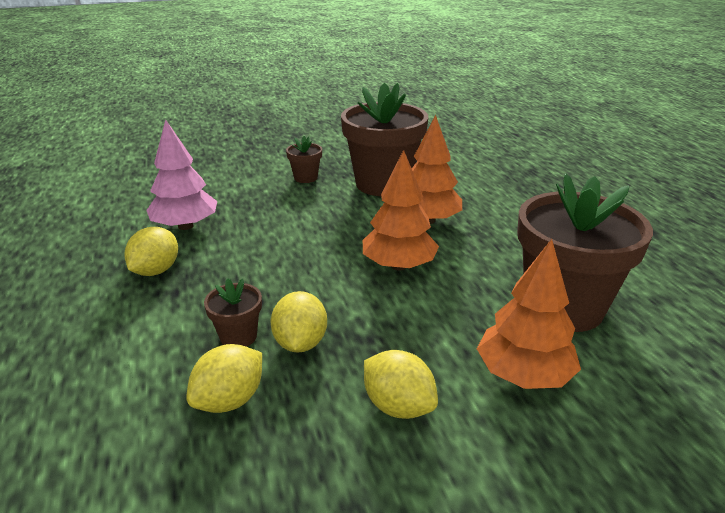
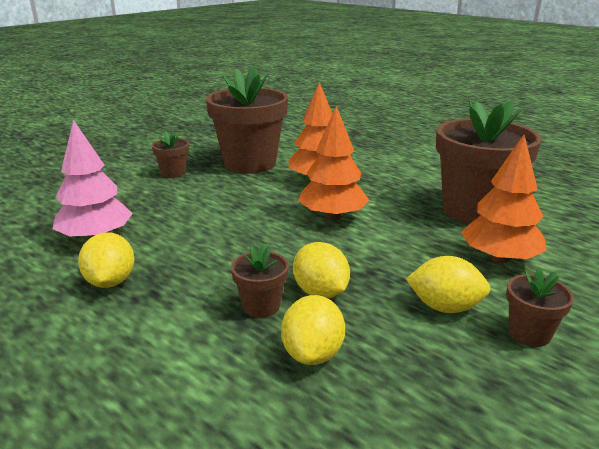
camera: 30 degrees left, 5 degrees down
(453, 474) = (529, 333): none -> brown flower pot

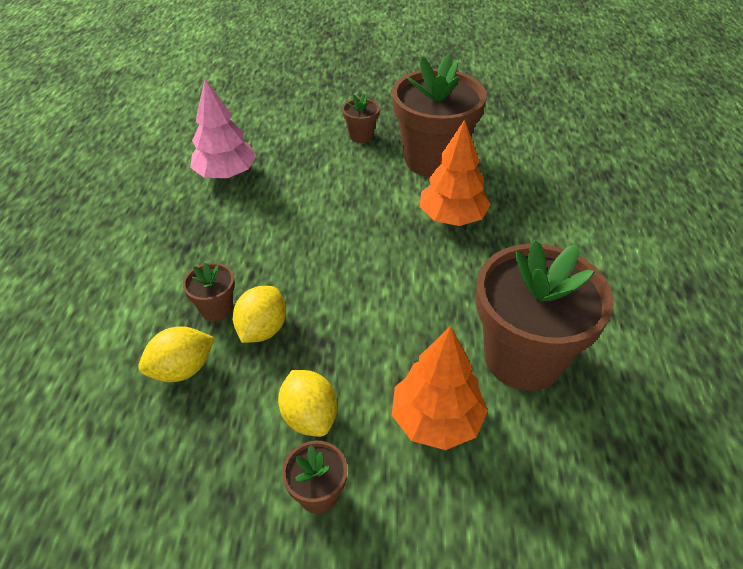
camera: 50 degrees right, 20 degrees up
(110, 282) = (181, 220): yellow lemon -> none
(332, 216) = (392, 267): orange tree -> none

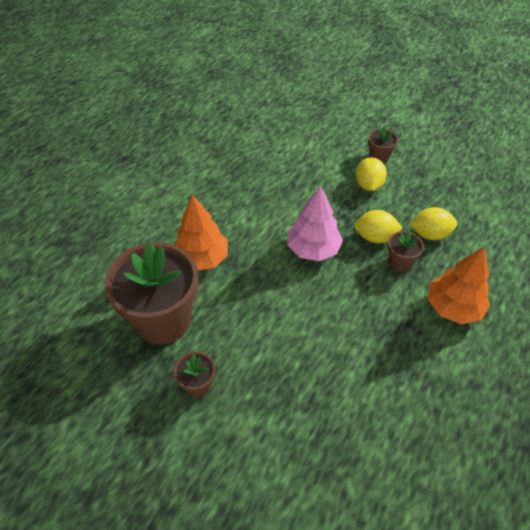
camera: 150 degrees left, 5 degrees up
(226, 174) = (351, 396): pink tree -> pink tree (313, 249)
(263, 329) = (375, 237): yellow lemon -> yellow lemon turned 45 degrees clockwise
(436, 420) = (309, 160): orange tree -> orange tree (453, 307)
(523, 357) = (245, 166): brown flower pot -> none

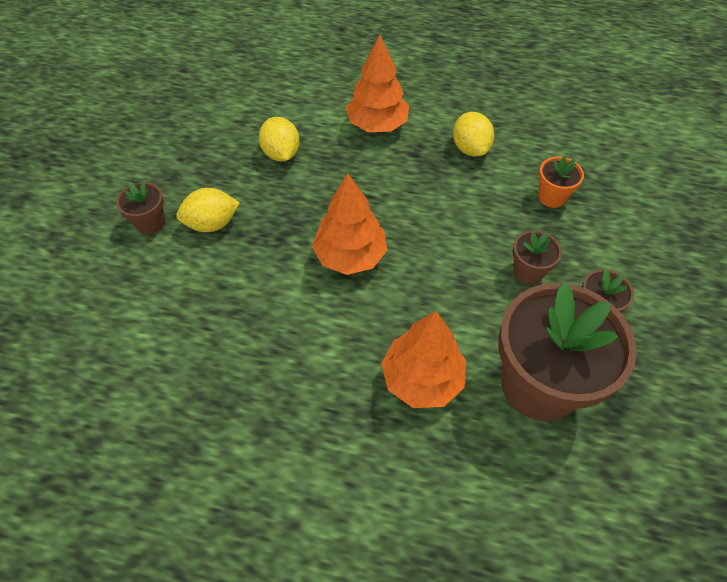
camera: 110 degrees left, 5 degrees up
(313, 249) = (350, 256): pink tree -> orange tree
(324, 414) = (551, 197): none -> orange flower pot
(375, 237) = (305, 200): yellow lemon -> yellow lemon (470, 148)
(399, 263) = (336, 172): brown flower pot -> brown flower pot (528, 272)

